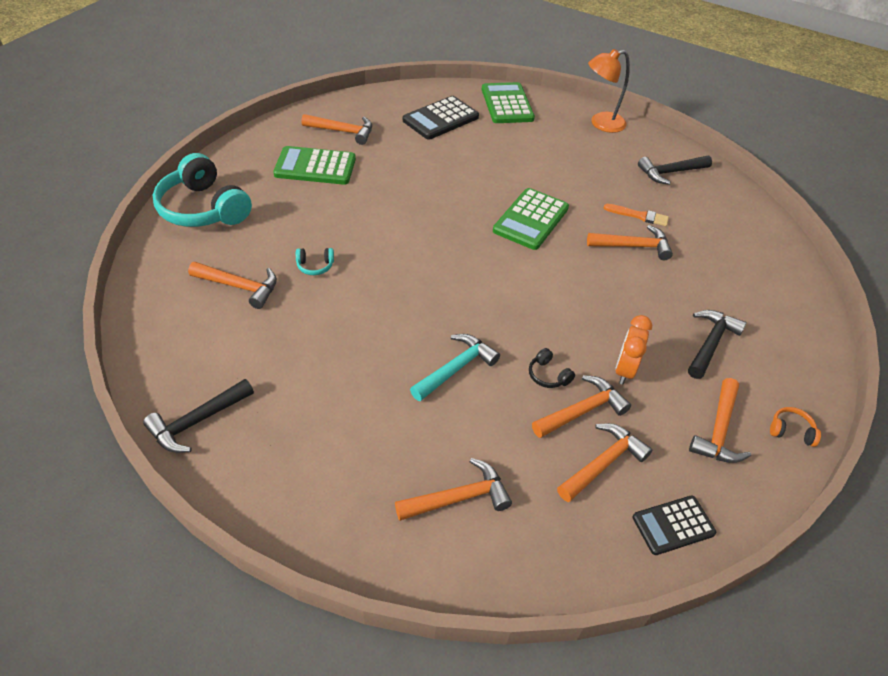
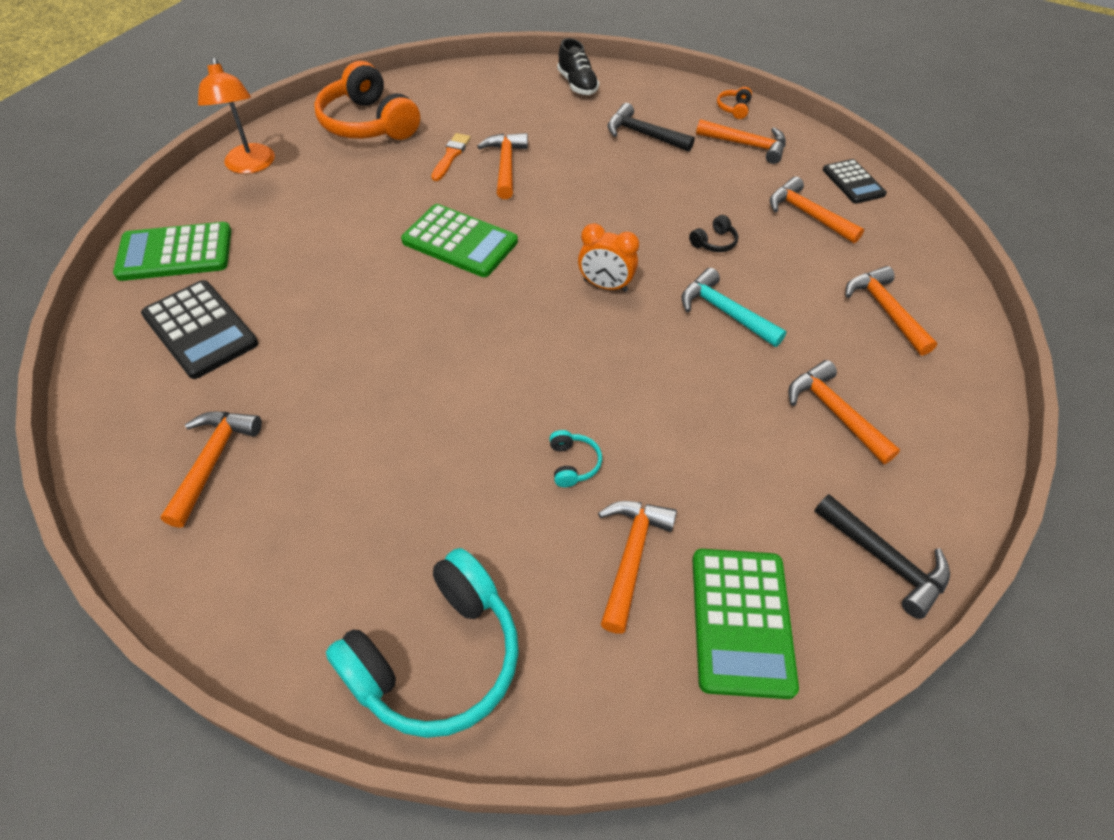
camera: 90 degrees left, 5 degrees up
(315, 167) = (319, 492): green calculator -> green calculator (741, 621)
(582, 411) = (752, 222): orange hammer -> orange hammer (834, 412)
(624, 370) = (692, 191): orange clock -> orange clock (605, 286)
(670, 172) = (368, 123): black hammer -> orange headphones
(784, 300) = (577, 85): none -> black shoe

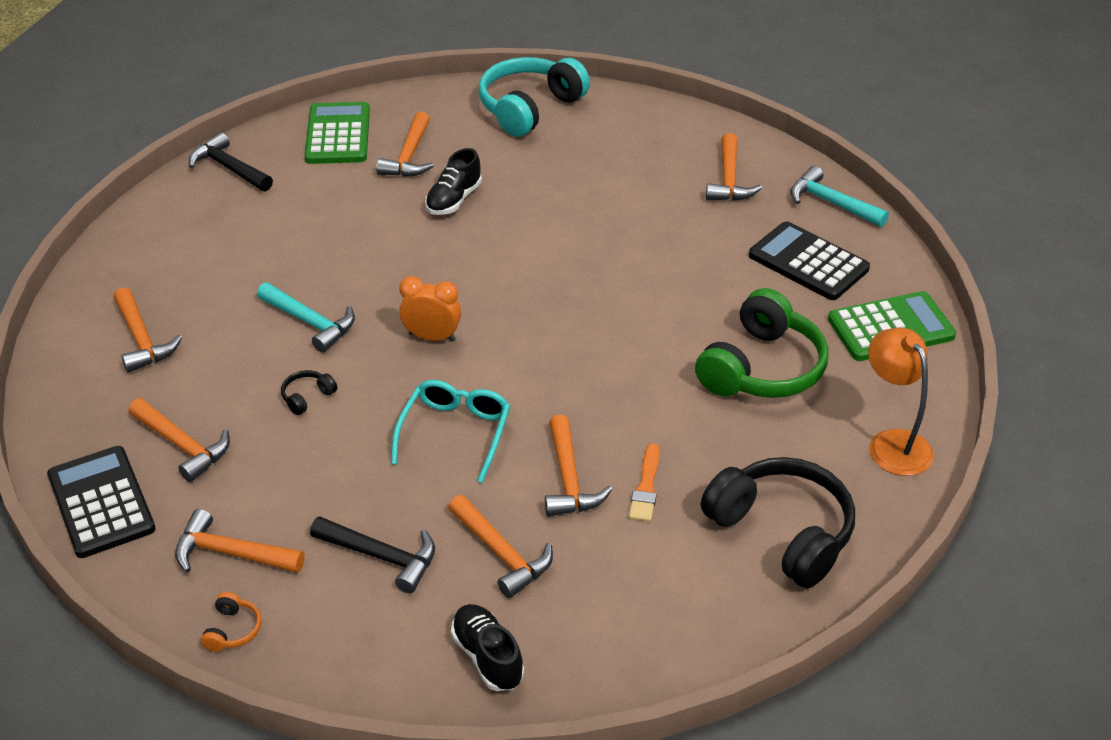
camera: 175 degrees right, 10 degrees down
(114, 408) = (831, 203): none -> turquoise hammer
(315, 229) = (762, 368): none -> green headphones
(368, 123) = (782, 532): orange headphones -> black headphones
(460, 242) = (597, 369): green calculator -> none
(573, 464) = (454, 200): turquoise headphones -> black shoe
(588, 204) = (455, 433): none -> turquoise glasses
(834, 412) = (231, 250): orange hammer -> orange hammer (502, 554)
(853, 182) = (101, 502): black calculator -> black calculator, size x1.55

